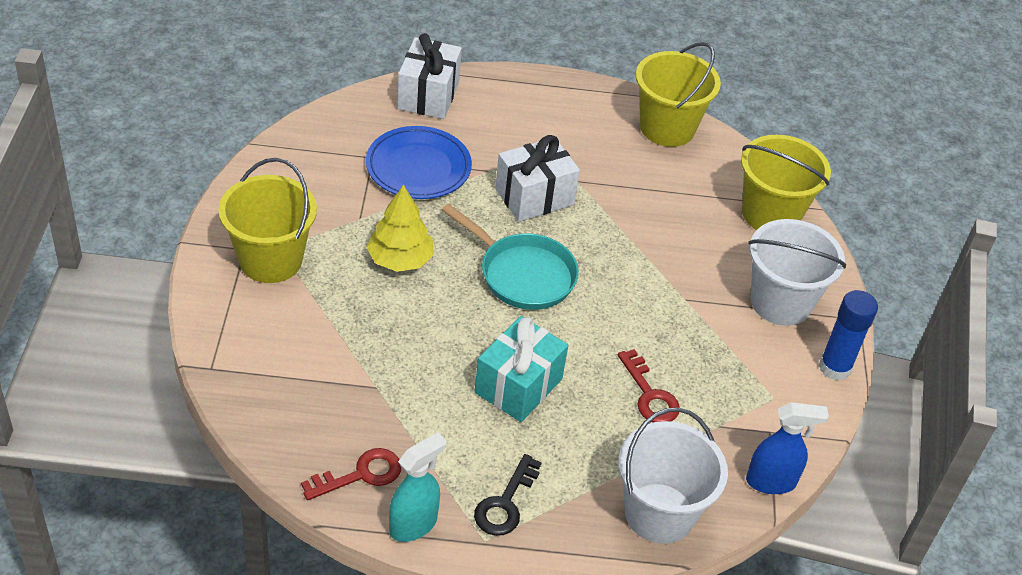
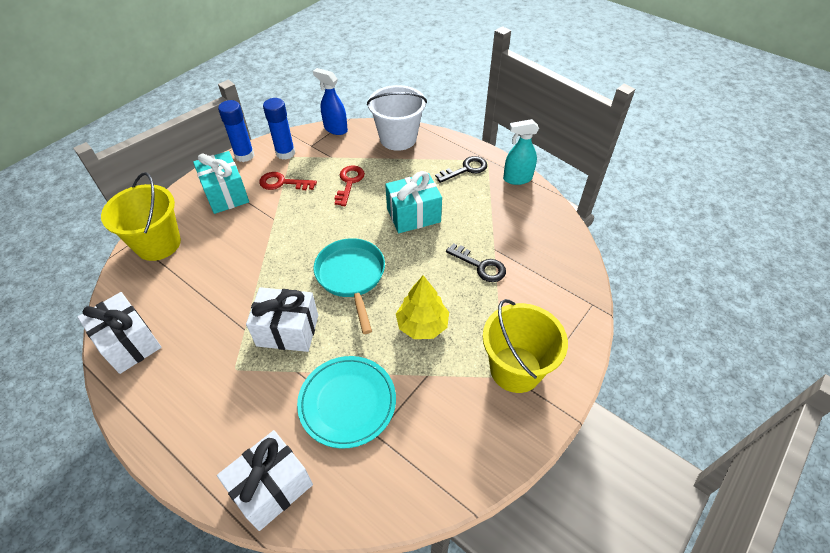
camera: 140 degrees left, 5 degrees up
(361, 474) = (530, 209): red key -> red key (282, 183)
(379, 355) = (480, 266): none -> black key
(418, 167) = (347, 403): blue plate -> turquoise plate
(667, 128) = (129, 343): yellow bucket -> white gift
(780, 302) = (226, 194): white bucket -> turquoise gift
(787, 399) = (285, 153): none -> blue glue stick

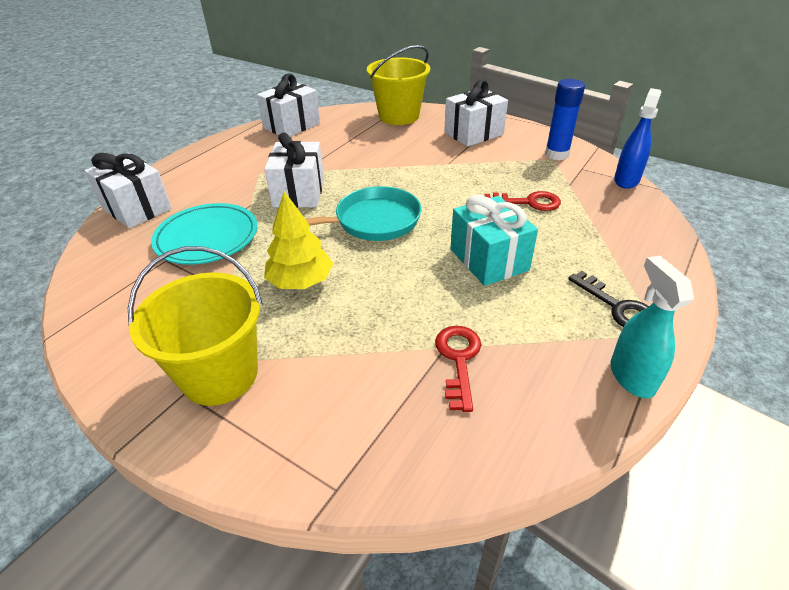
camera: 85 degrees right, 10 degrees down
(226, 194) = (473, 134): turquoise gift -> white gift
(244, 155) = (538, 133): blue glue stick -> none
(282, 183) = (505, 160): red key -> red key (458, 359)
(398, 138) = (645, 232): white bucket -> none
(480, 266) = (405, 332): black key -> none

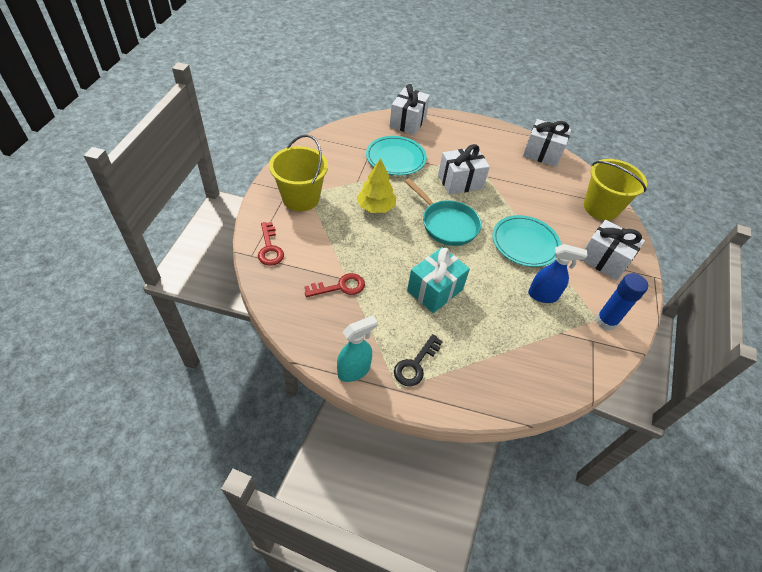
camera: 65 degrees right, 10 degrees up
(431, 173) = (525, 243): none -> turquoise plate
(528, 202) = (517, 307): red key -> red key (270, 248)
(626, 180) = (592, 375): blue spray bottle -> blue spray bottle (543, 295)

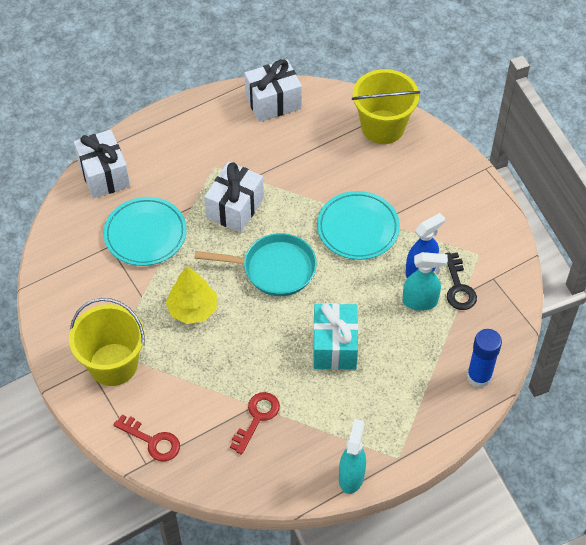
camera: 40 degrees left, 5 degrees up
(415, 365) = (389, 427): black key -> black key (458, 287)
(522, 312) = (420, 301): none -> turquoise spray bottle
(604, 260) = (434, 186): white gift -> none
(606, 321) = (487, 250): blue glue stick -> blue glue stick (479, 376)

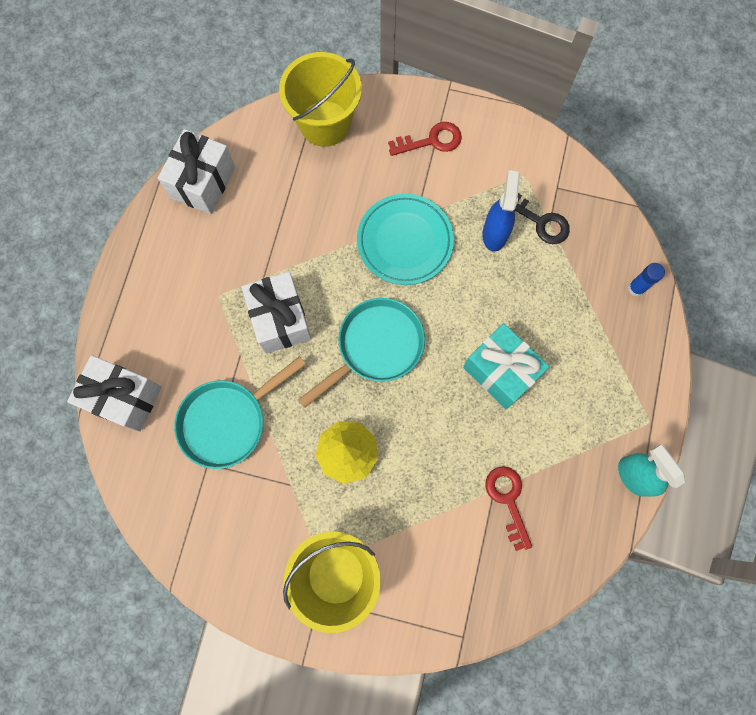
camera: 45 degrees left, 20 degrees up
(145, 234) = (228, 421): turquoise plate -> turquoise pan
(152, 441) = (447, 611): red key -> red key (431, 140)
(420, 301) = (524, 263): turquoise spray bottle -> none
(479, 376) = (636, 288): blue glue stick -> blue glue stick, size x0.62

